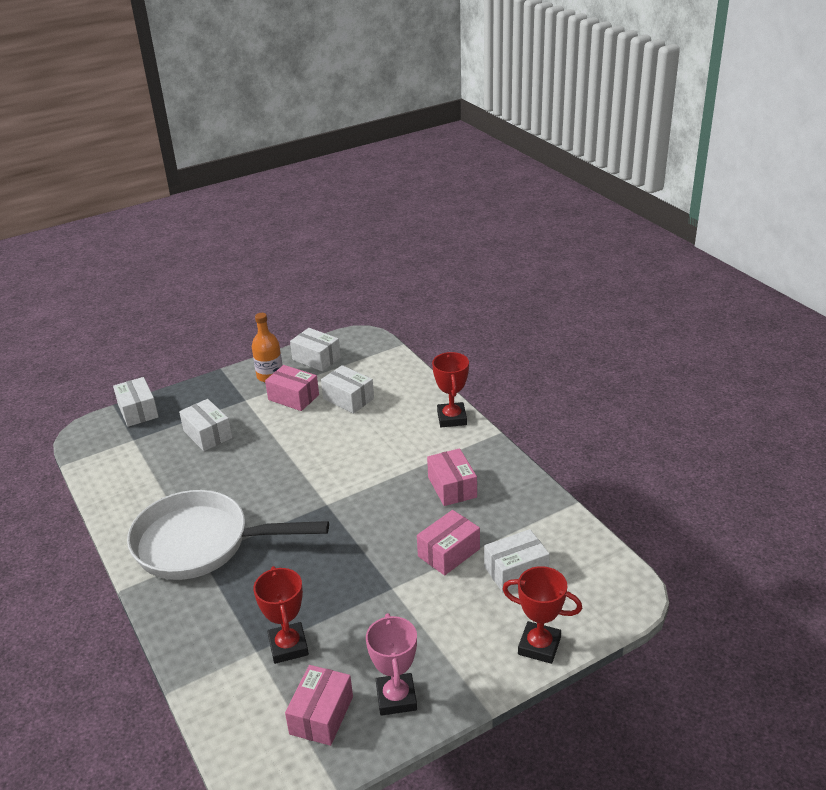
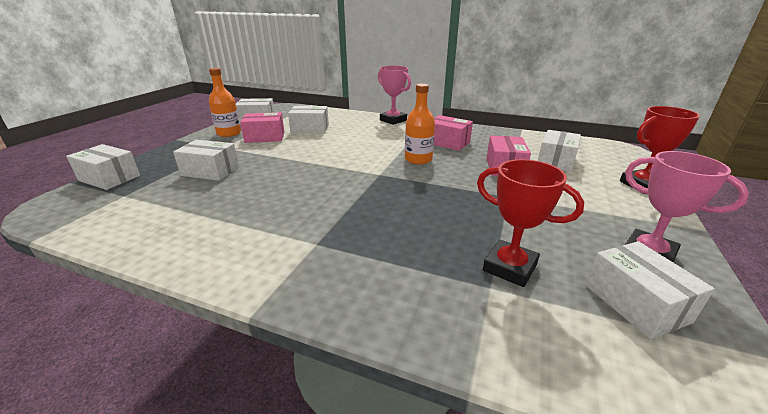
camera: 40 degrees left, 5 degrees down
(201, 544) = (303, 235): white pan -> none
(321, 715) = (635, 303): pink box -> white box
(386, 500) = (418, 159): none -> orange bottle
(452, 418) = (393, 120): red trophy -> pink trophy

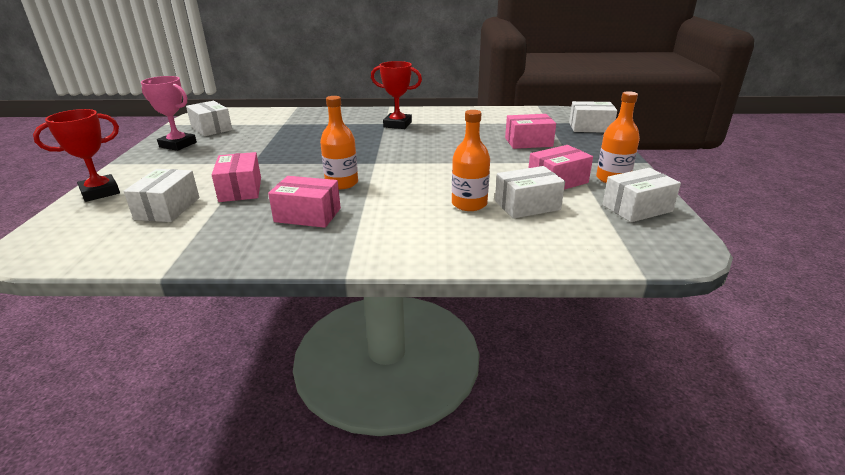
camera: 160 degrees right, 0 degrees up
(210, 171) = (528, 142): white box -> pink box
(341, 134) = (469, 204): none -> orange bottle
(393, 120) = (417, 253): pink trophy -> none
(509, 267) = (270, 130): red trophy -> red trophy (397, 124)

